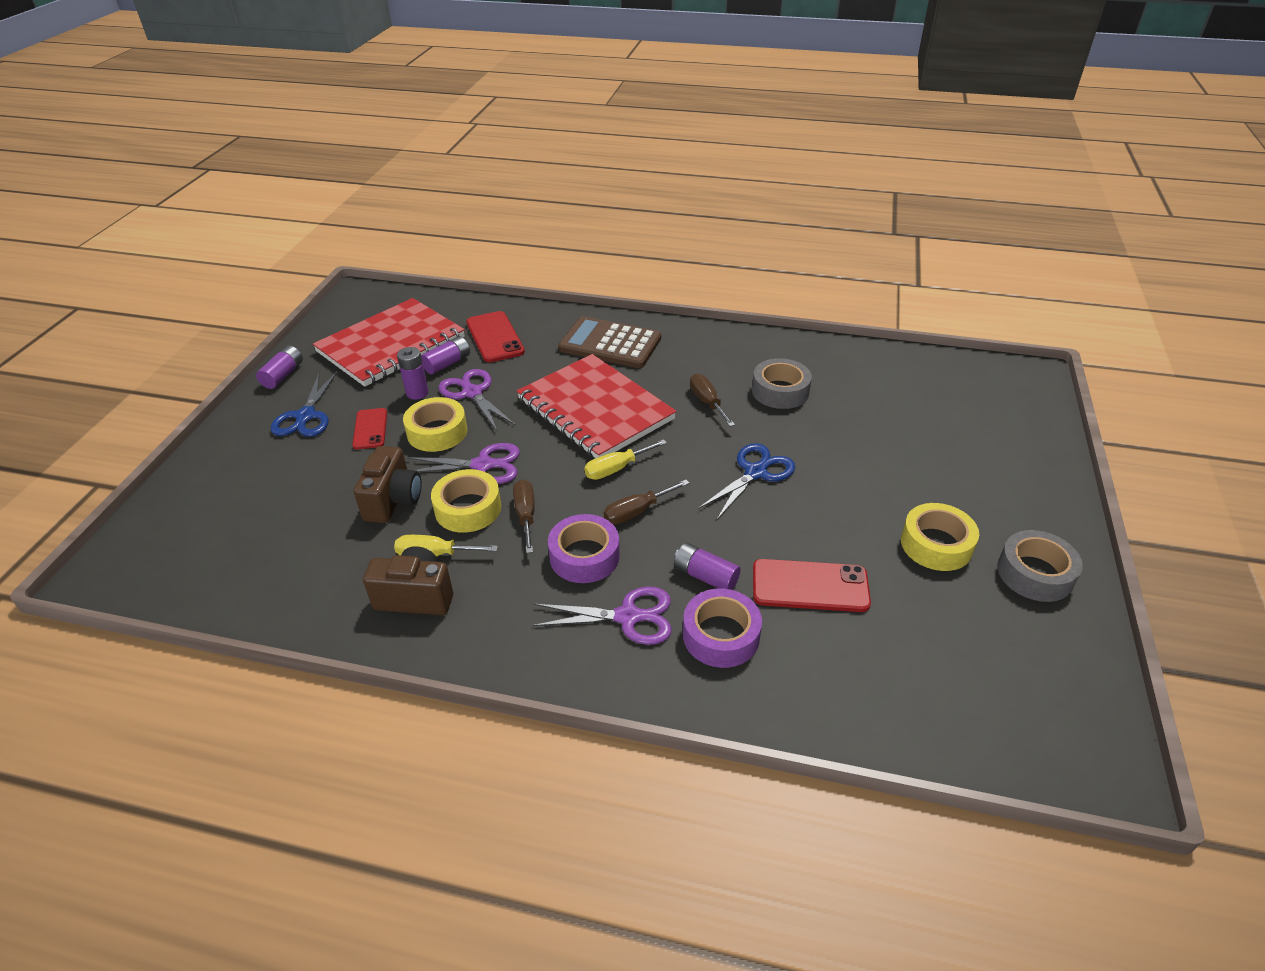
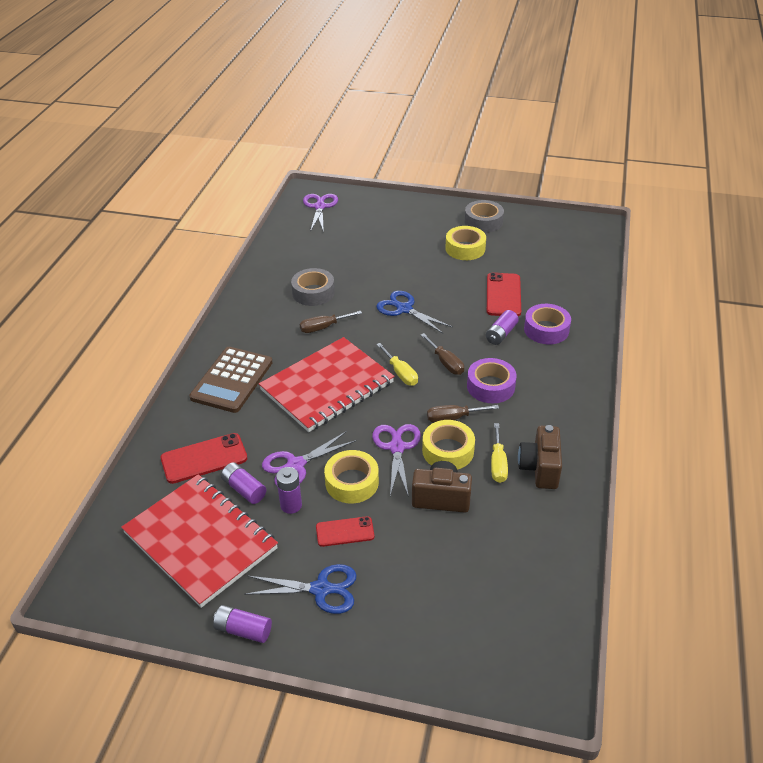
camera: 90 degrees left, 0 degrees up
(628, 617) = (539, 366): purple scissors -> purple scissors (320, 207)

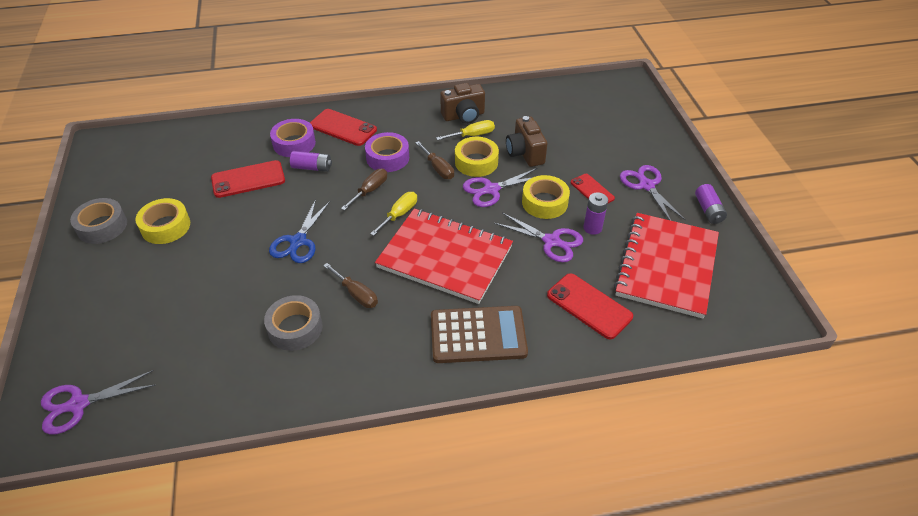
camera: 115 degrees left, 5 degrees up
(244, 489) = (599, 263): purple battery -> none
(321, 589) = (646, 185): blue scissors -> purple scissors
(559, 367) = (343, 128): none -> red phone

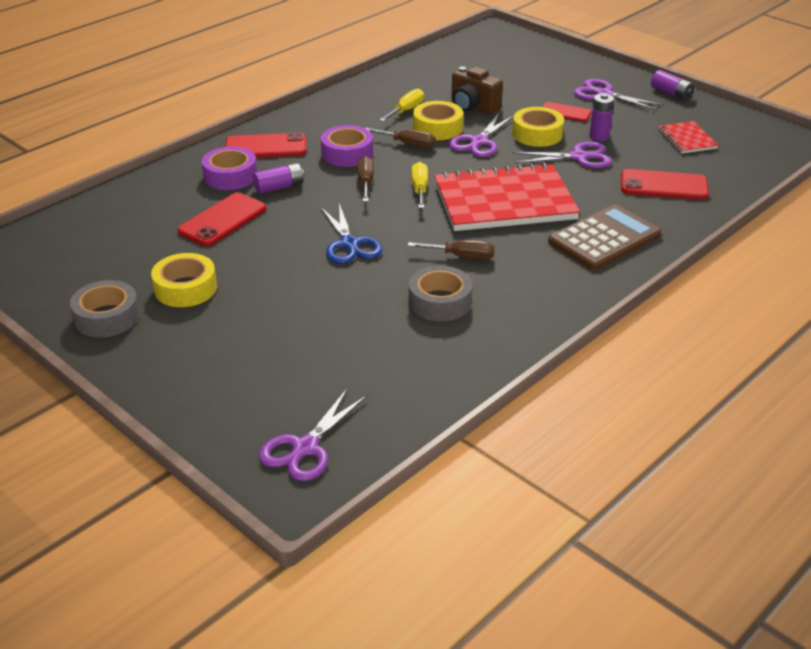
camera: 35 degrees left, 10 degrees down
(464, 116) = (377, 99): brown camera -> none
(666, 266) = (687, 139): red notebook -> red notebook, size x0.46

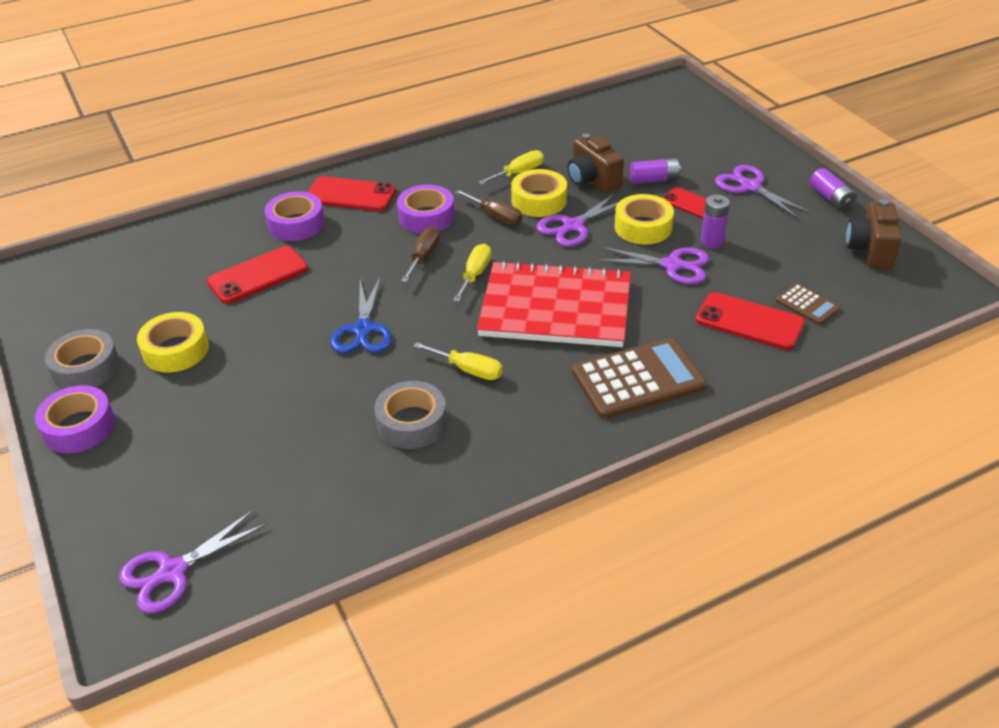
camera: 20 degrees right, 5 degrees up
(134, 362) = (79, 427): none -> purple tape
(279, 187) = (335, 246): purple battery -> purple battery (654, 180)
(462, 256) = (468, 370): brown screwdriver -> yellow screwdriver
(687, 139) = (814, 263): red notebook -> none
(699, 167) = (807, 305): none -> brown calculator
(722, 124) = (870, 250): none -> brown camera

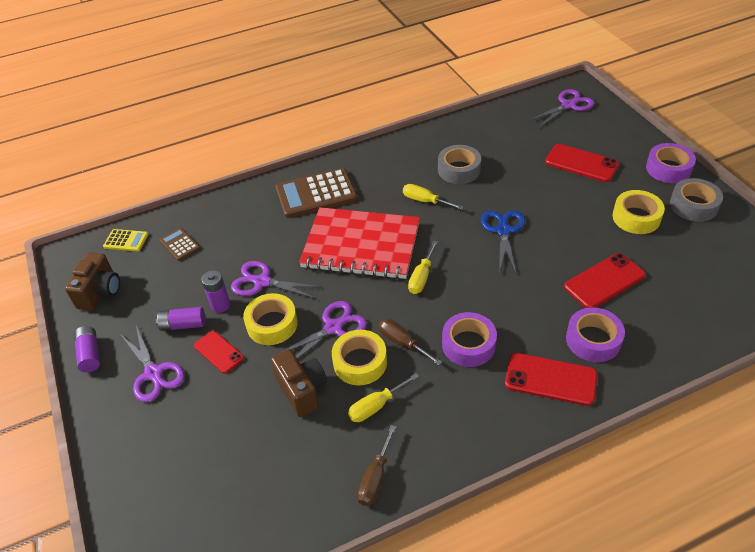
camera: 175 degrees left, 5 degrees up
(424, 256) = (465, 297): brown screwdriver -> brown screwdriver (375, 478)
(654, 180) = (241, 388): purple battery -> purple battery (183, 325)
(749, 321) = (227, 232): red phone -> red phone (581, 163)
(888, 308) = (126, 241): none -> yellow calculator

